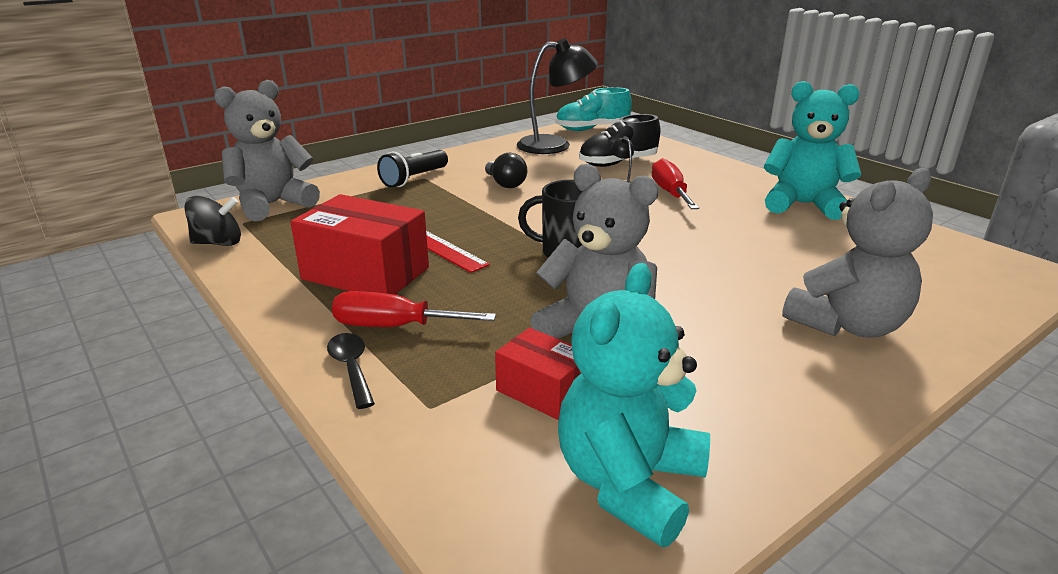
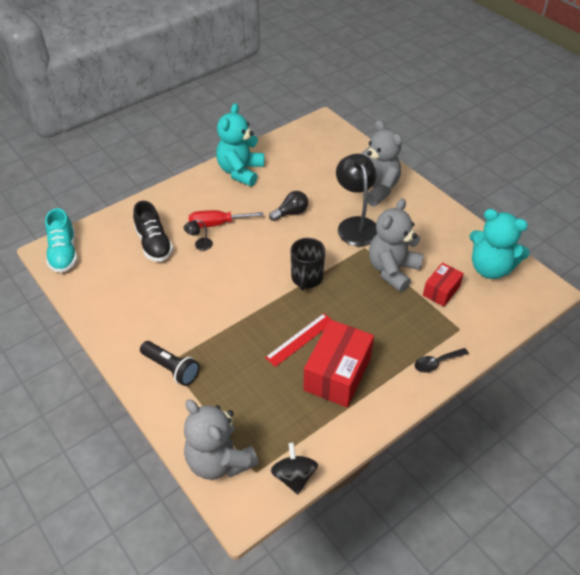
camera: 90 degrees left, 20 degrees up
(395, 326) = (396, 350): red screwdriver -> none
(505, 184) = (189, 309): black light bulb -> black light bulb (291, 213)
(555, 145) = (102, 279): black lamp -> black lamp (355, 225)

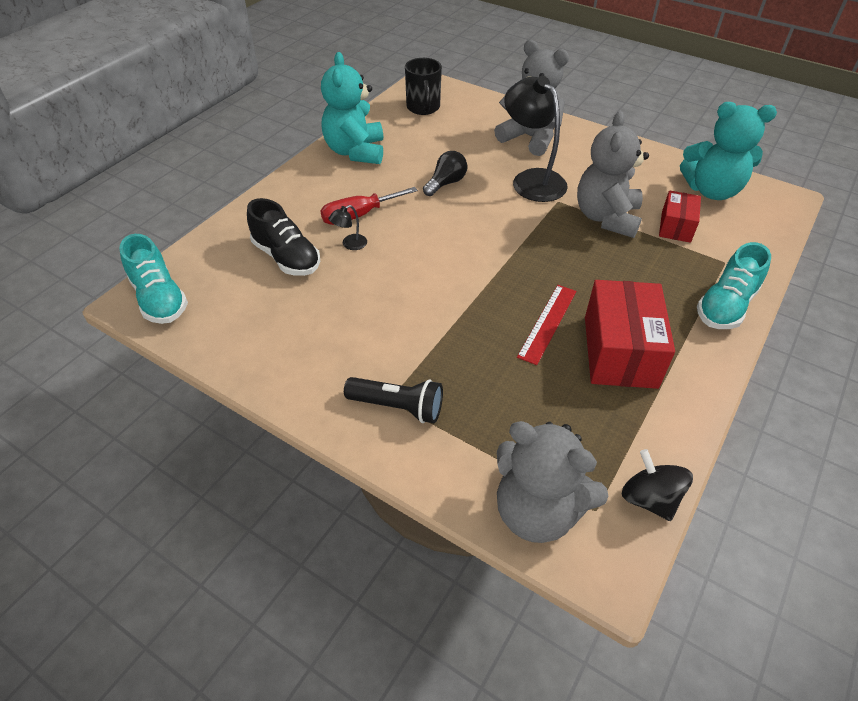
camera: 20 degrees left, 0 degrees up
(306, 278) = (511, 251): black mug -> black mug (423, 108)
(436, 363) = (725, 306): black spoon -> turquoise shoe

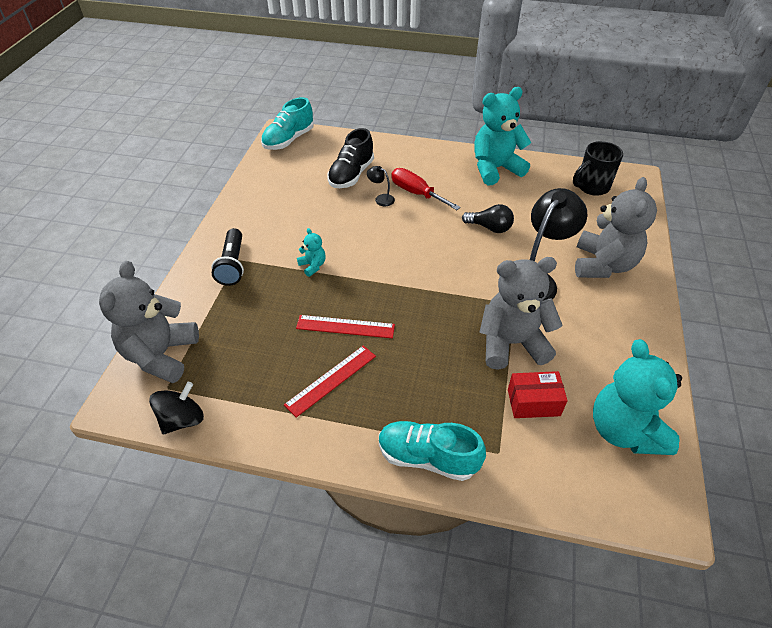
camera: 70 degrees right, 0 degrees up
(438, 329) = (313, 266): none -> turquoise teddy bear
(620, 351) = (331, 380): red box -> red ruler

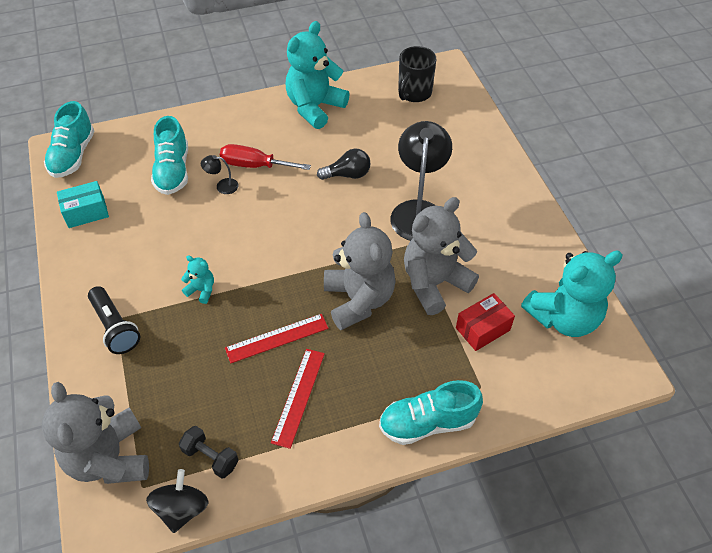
camera: 30 degrees left, 5 degrees up
(231, 392) = (211, 457): none -> black dumbbell
(270, 180) = (86, 212): none -> turquoise box
(351, 175) = (173, 171): black shoe -> turquoise shoe
(603, 265) = (467, 171): grey teddy bear -> grey teddy bear (359, 300)
(624, 430) = (563, 318): turquoise teddy bear -> turquoise teddy bear turned 75 degrees counterclockwise

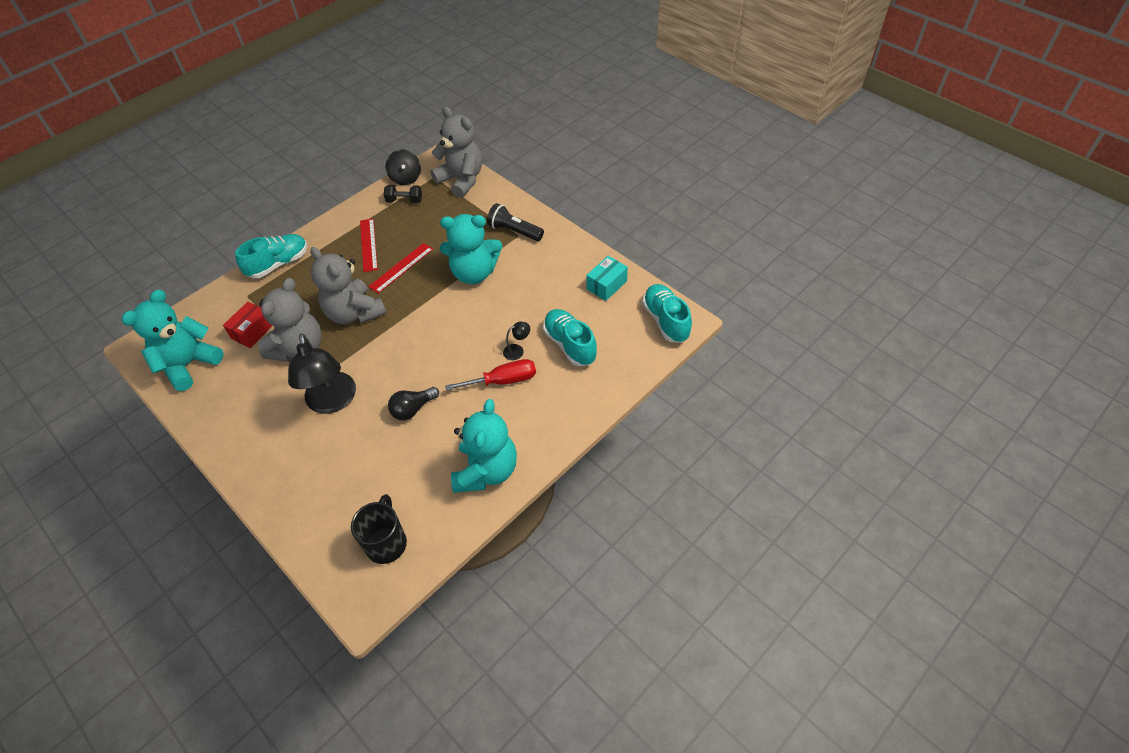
camera: 155 degrees right, 0 degrees up
(201, 290) = (474, 273): turquoise teddy bear -> turquoise teddy bear, size x2.27

